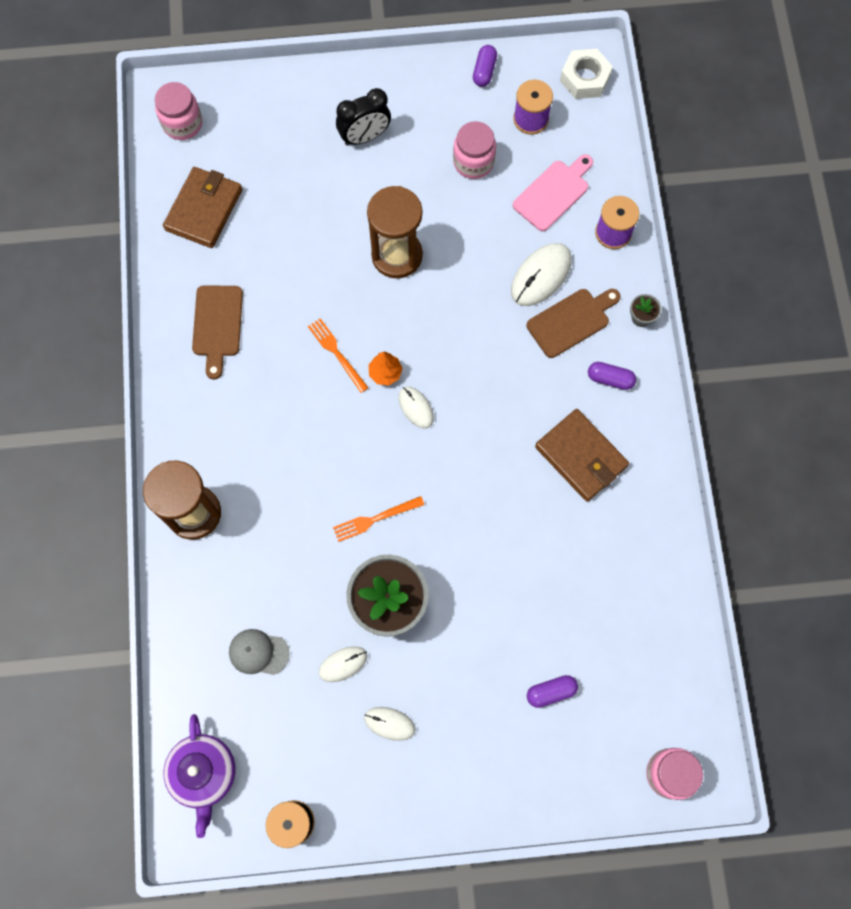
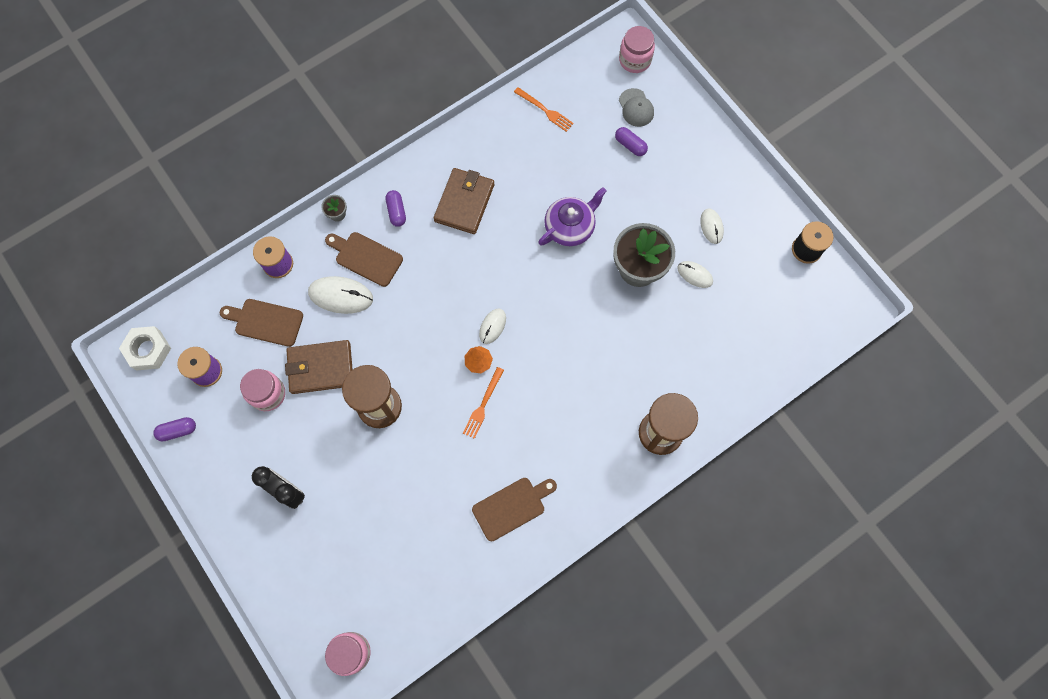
camera: 120 degrees left, 0 degrees up
(204, 210) = (421, 581): brown wallet -> brown wallet (321, 368)
(204, 773) = (817, 319): purple teapot -> purple teapot (570, 226)
(258, 652) = (723, 331): grey cap -> grey cap (636, 108)
(375, 519) = (588, 309): orange fork -> orange fork (545, 110)
(553, 193) = (265, 322): pink cutting board -> brown cutting board

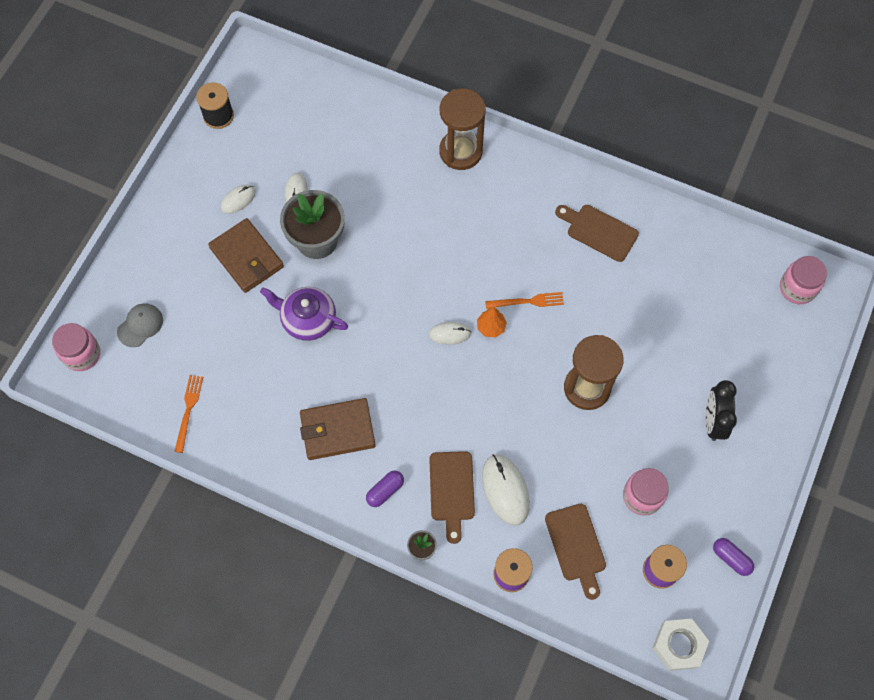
camera: 120 degrees left, 5 degrees down
(321, 368) = (586, 463): brown wallet -> brown wallet (246, 257)
(630, 145) = (187, 310): purple capsule -> none

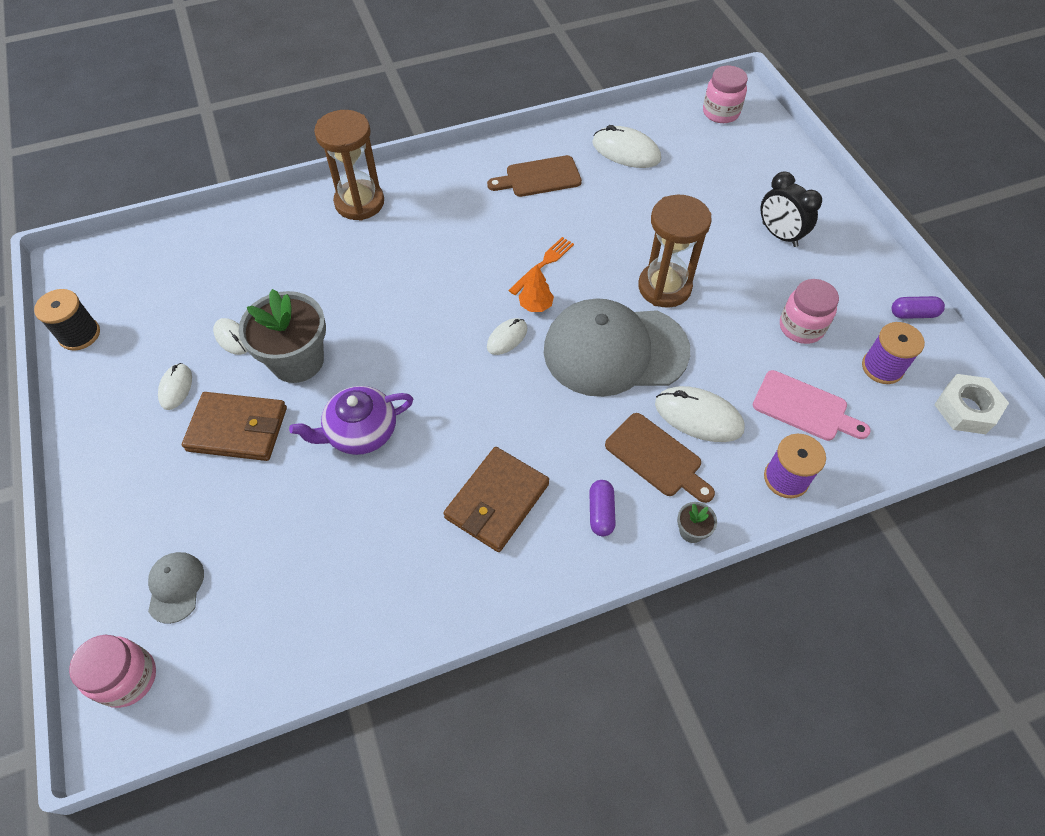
camera: 45 degrees left, 10 degrees down
(188, 410) = (319, 621): orange fork -> none
(505, 402) = (615, 350): none -> grey cap
(576, 546) = (804, 408): brown cutting board -> pink cutting board
(685, 261) = (626, 151): none -> white mouse

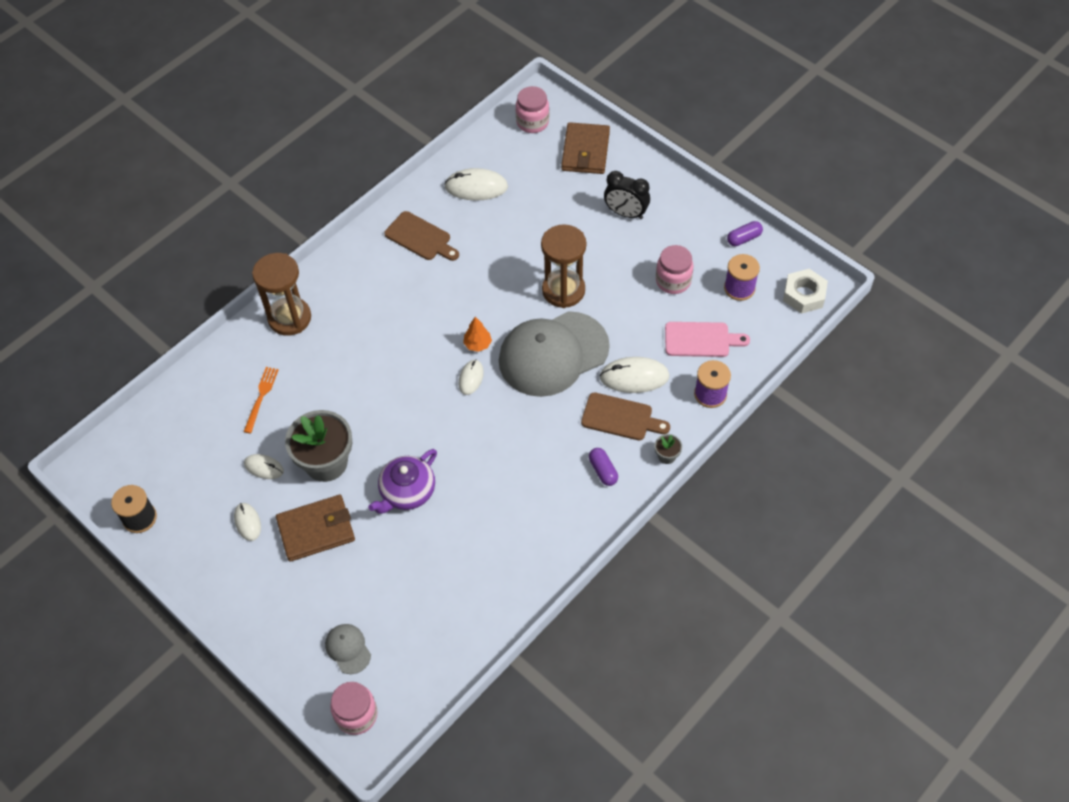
camera: 25 degrees left, 0 degrees up
(497, 501) = (530, 495): brown wallet -> brown wallet (585, 151)
(539, 177) = (420, 238): brown cutting board -> brown cutting board turned 105 degrees counterclockwise
(543, 264) = (465, 309): orange fork -> orange fork (261, 397)

